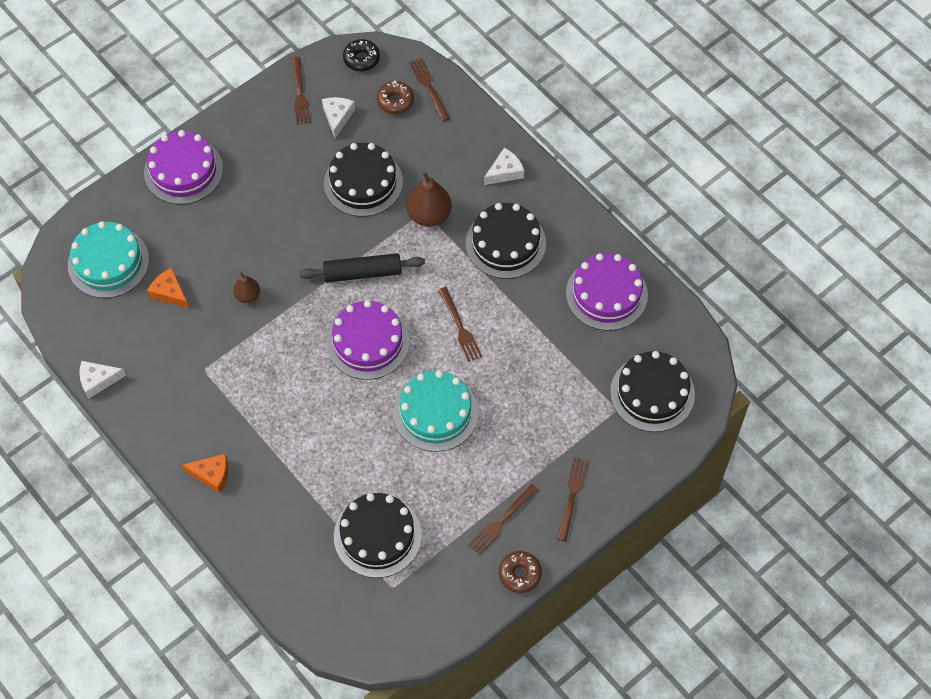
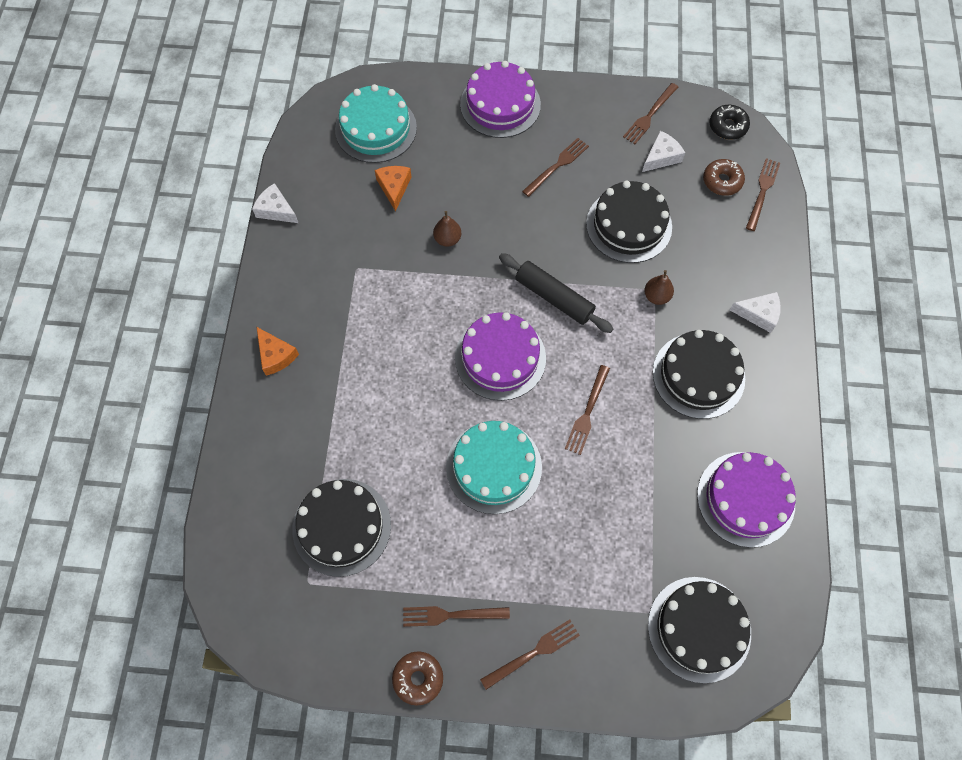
camera: 45 degrees right, 5 degrees up
(271, 181) = (557, 166): none -> brown fork
(429, 215) = (656, 296): brown pear -> brown pear, size x0.58

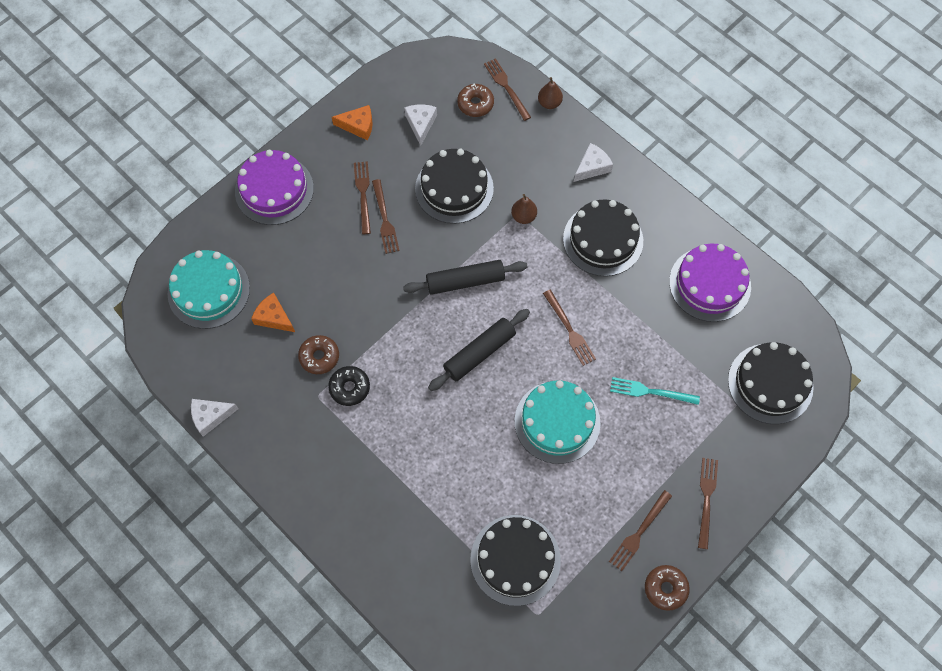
camera: 50 degrees left, 0 degrees up
(275, 355) = (338, 508): orange cheese -> orange cheese (358, 126)
(390, 244) = (319, 357): none -> brown donut
(447, 239) = (353, 314): brown pear -> brown pear (549, 103)
(500, 357) = (479, 353): purple cake -> black rolling pin
(592, 525) = (650, 391): none -> turquoise fork
(649, 115) = (381, 103): brown fork -> brown fork (385, 219)
(727, 126) = (437, 64): black donut -> black donut (349, 388)

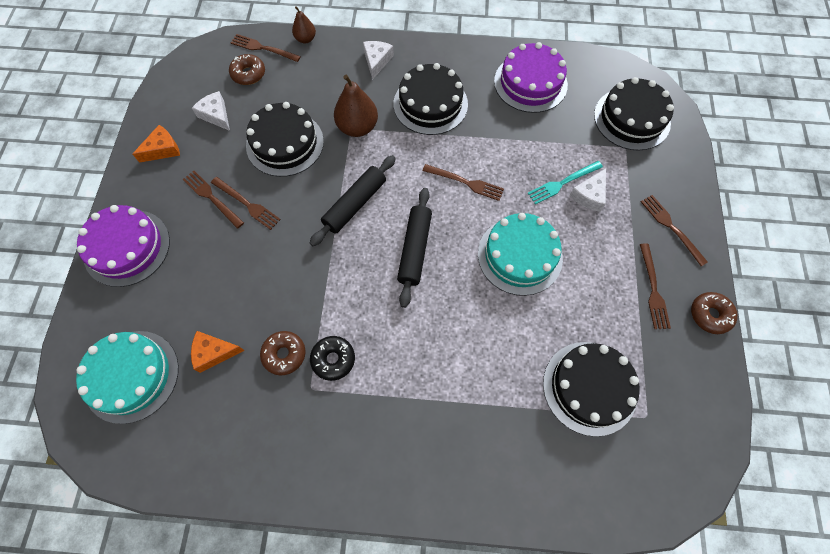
camera: 40 degrees left, 0 degrees up
(210, 416) = (225, 488): white cheese -> white cheese (589, 195)
(523, 216) = (357, 127): brown pear -> brown pear, size x1.73

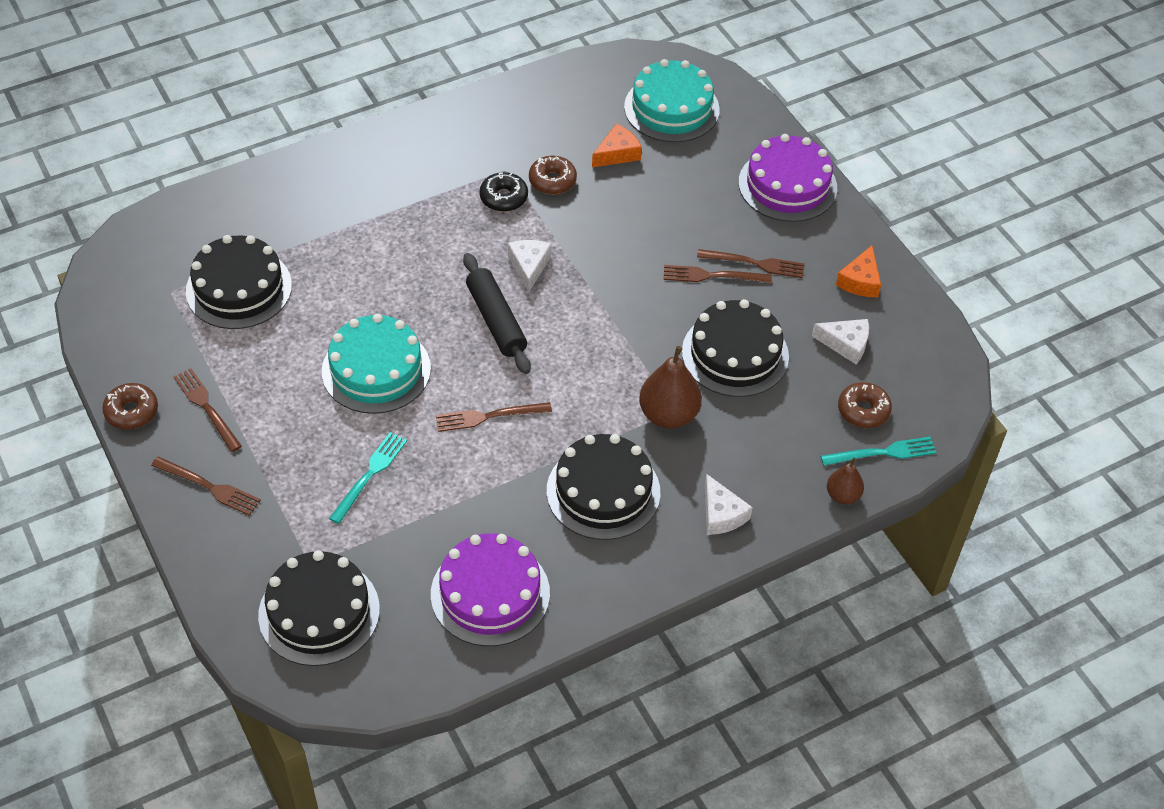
camera: 145 degrees right, 15 degrees down
(263, 48) = (883, 453): brown fork -> turquoise fork
(355, 204) = (597, 331): black rolling pin -> none
(589, 195) = (328, 476): white cheese -> white cheese (529, 266)

